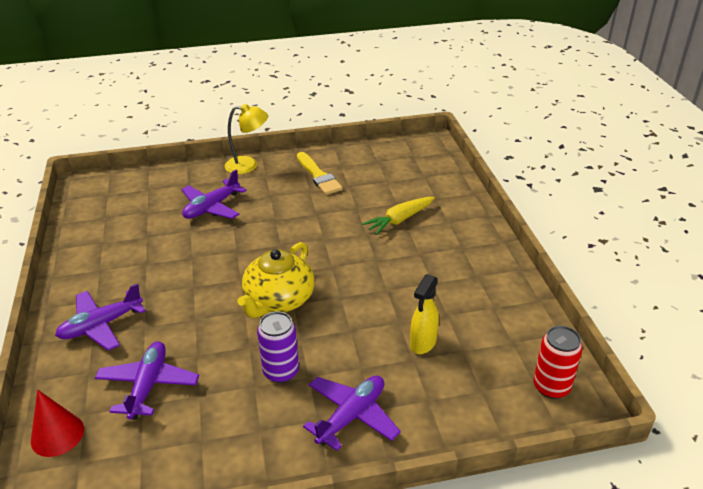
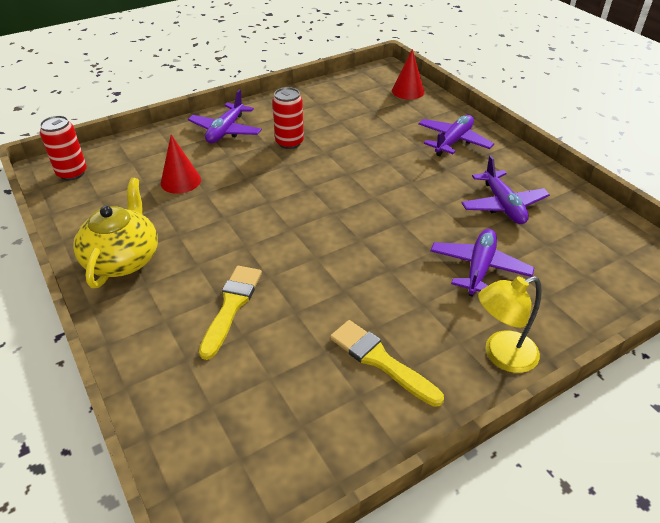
camera: 160 degrees right, 5 degrees up
(148, 385) = (378, 119): purple plane -> purple plane (503, 205)
(278, 300) = (324, 187): yellow teapot -> yellow teapot (123, 259)
(281, 372) = (289, 142): purple can -> red can
(399, 220) = (231, 306): yellow carrot -> yellow brush
(423, 343) = (180, 181): yellow spray bottle -> red cone

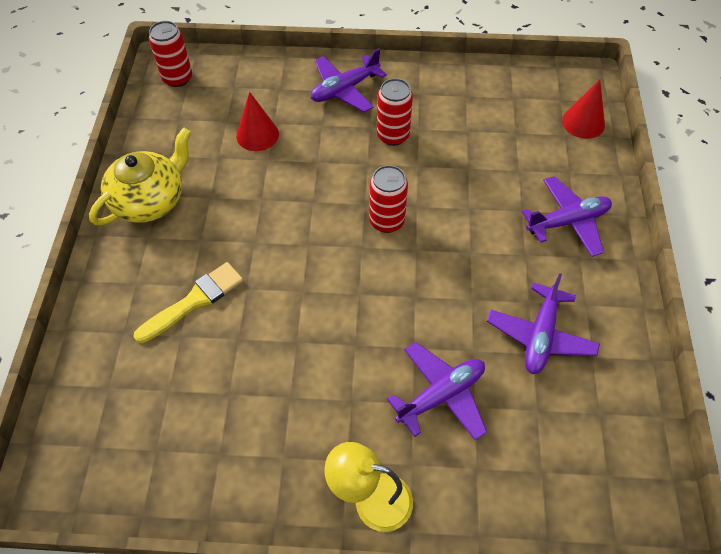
camera: 35 degrees right, 15 degrees up
(335, 190) = (386, 221): none -> red can
(380, 361) = (264, 433): yellow brush -> none

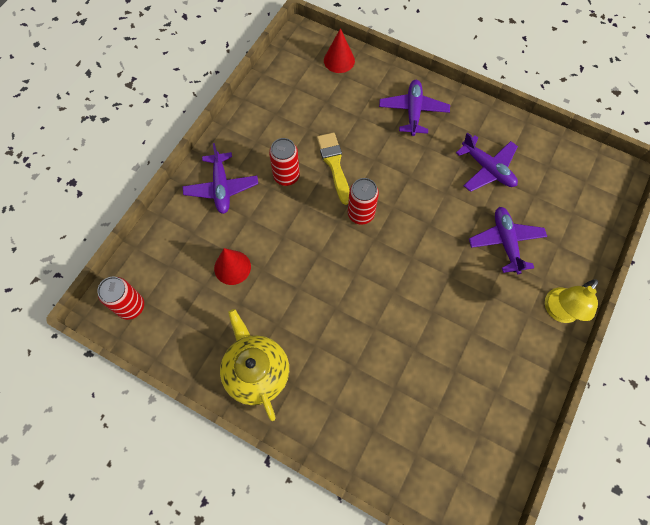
camera: 65 degrees left, 10 degrees up
(194, 301) = (369, 369): yellow brush -> yellow brush (334, 164)

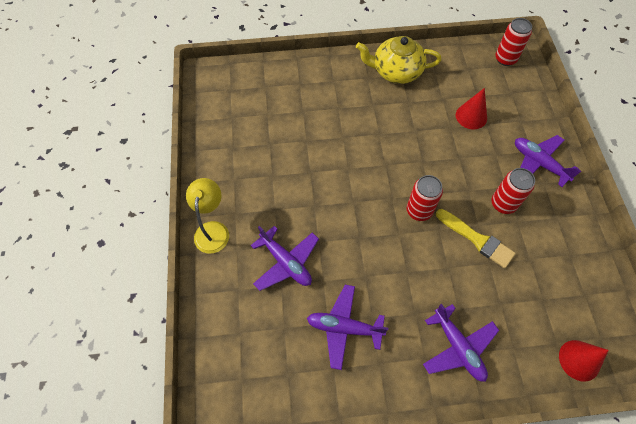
camera: 145 degrees right, 5 degrees down
(256, 371) = (396, 71): yellow teapot -> yellow teapot turned 150 degrees clockwise

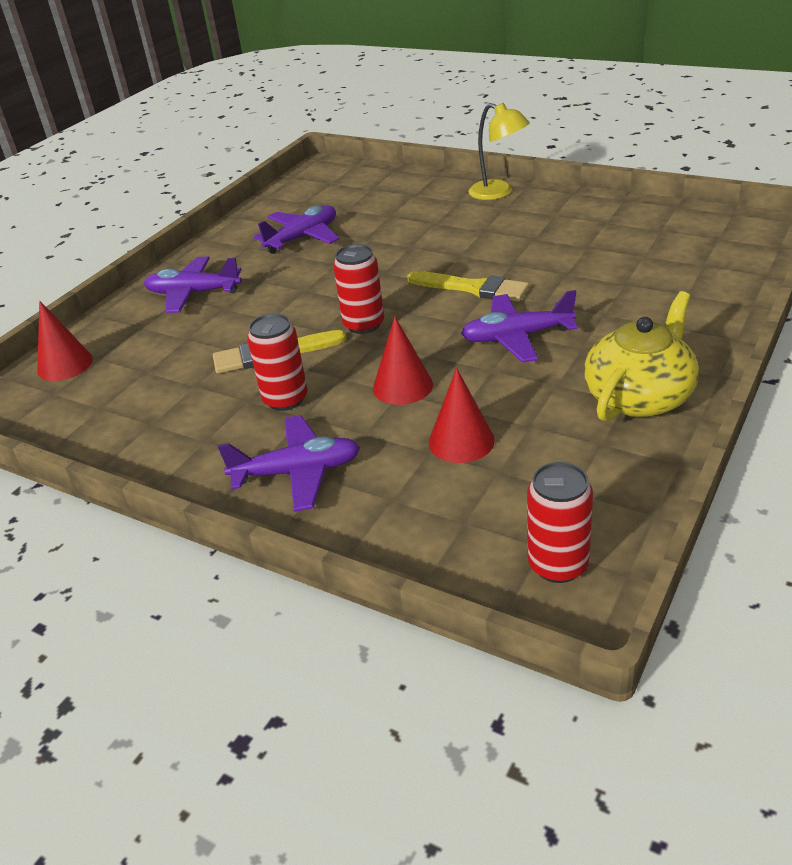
camera: 130 degrees right, 25 degrees down
(286, 262) = (410, 223): purple plane -> purple plane (516, 337)
(348, 177) = (473, 288): none -> yellow brush
(454, 159) = (402, 386): none -> red cone

